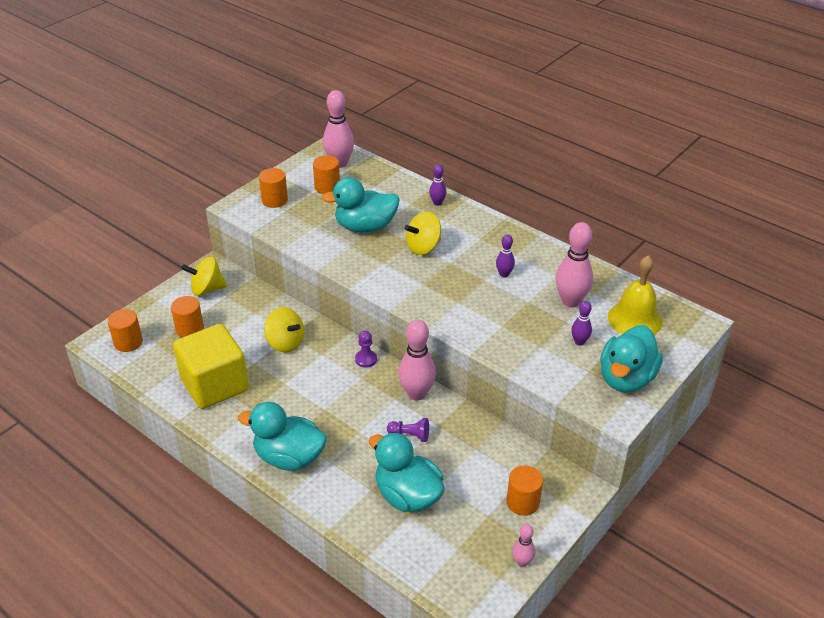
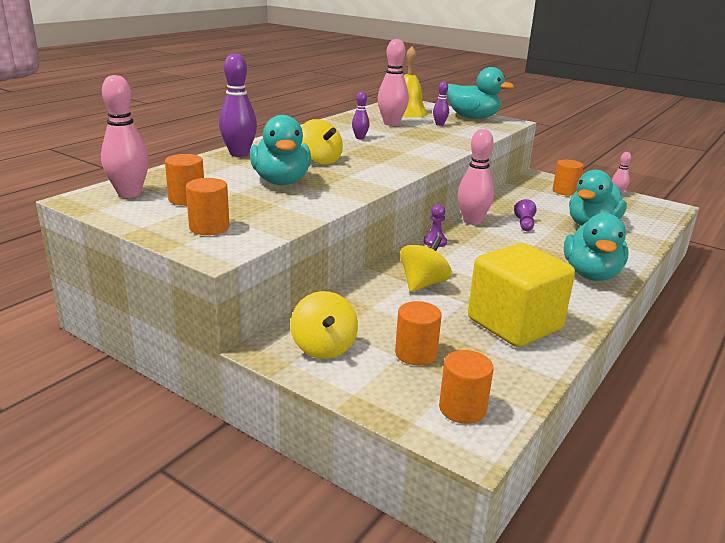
camera: 95 degrees left, 15 degrees down
(437, 203) = (239, 154): purple bowling pin -> purple bowling pin, size x1.90

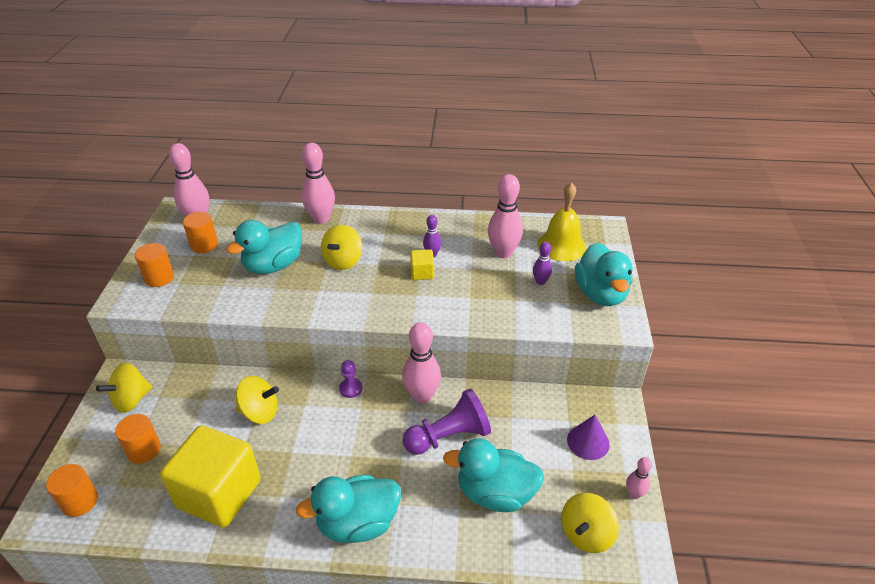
camera: 60 degrees right, 15 degrees up
(239, 154) = (321, 219): purple bowling pin -> pink bowling pin
(379, 145) = (422, 273): none -> yellow cube
(524, 224) = (448, 436): purple pawn -> purple pawn, size x1.96
(565, 191) = (588, 442): orange cylinder -> purple cone
(642, 213) = (586, 534): none -> yellow spinning top

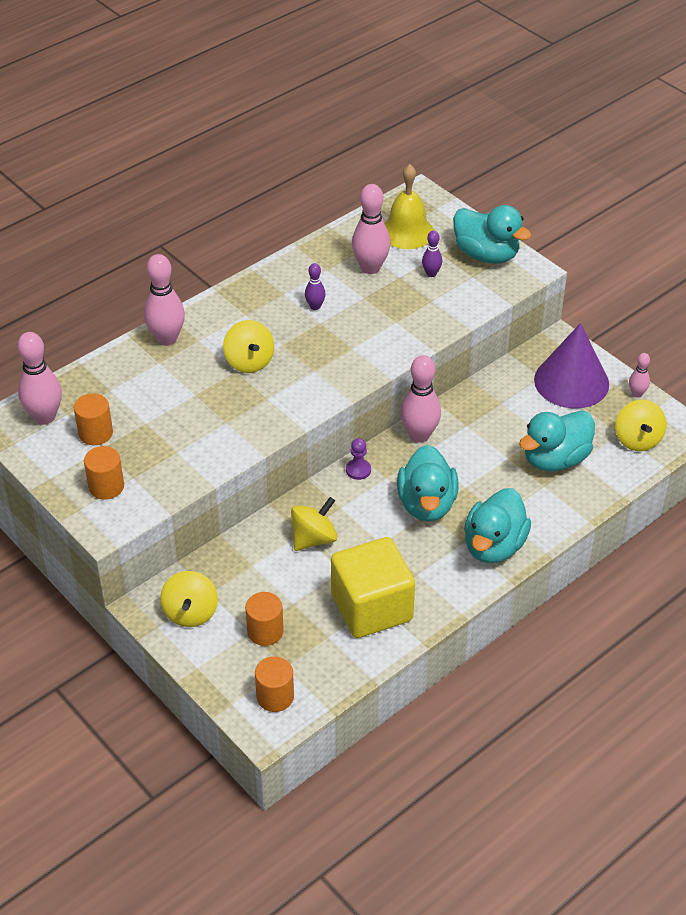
camera: 45 degrees left, 5 degrees up
(273, 265) = (194, 406): turquoise duck -> turquoise duck (426, 504)
(422, 273) = (330, 327): yellow cube -> none
(448, 436) = (477, 448): purple pawn -> none
(588, 442) = (571, 381): purple cone -> purple cone, size x1.84

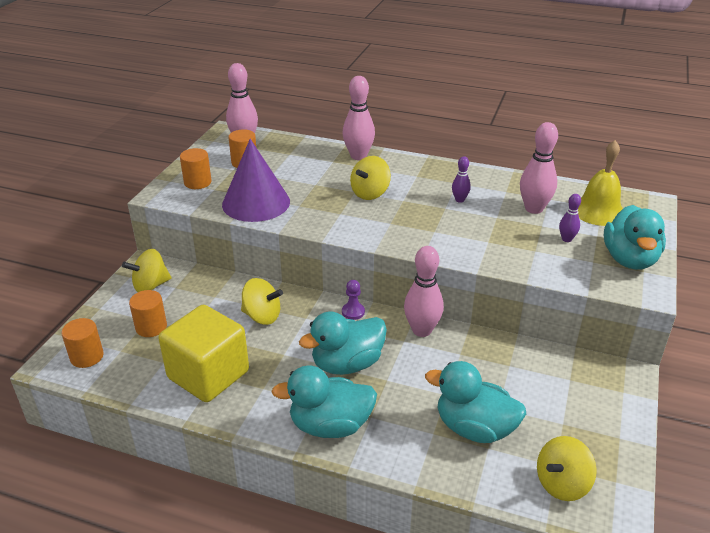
camera: 60 degrees right, 10 degrees down
(571, 381) = (586, 402): purple cone -> purple cone (256, 203)
(637, 394) = (625, 459): pink bowling pin -> none

